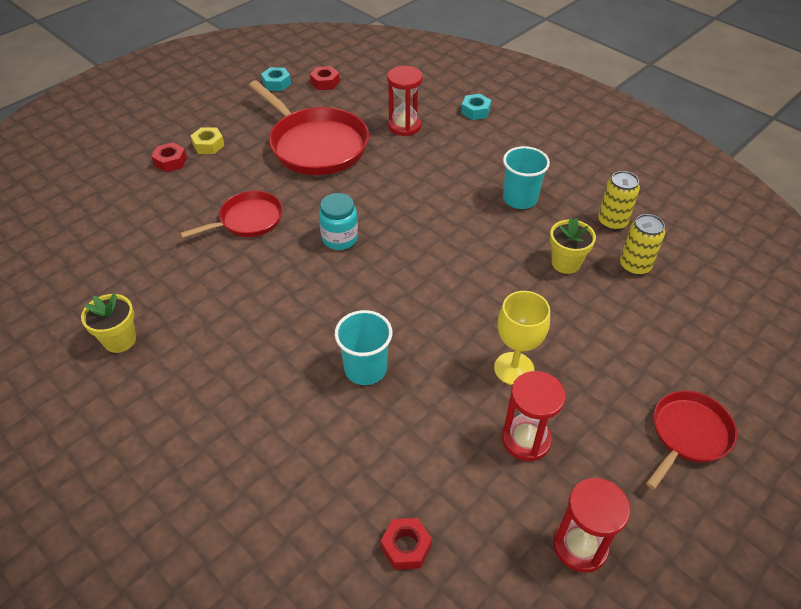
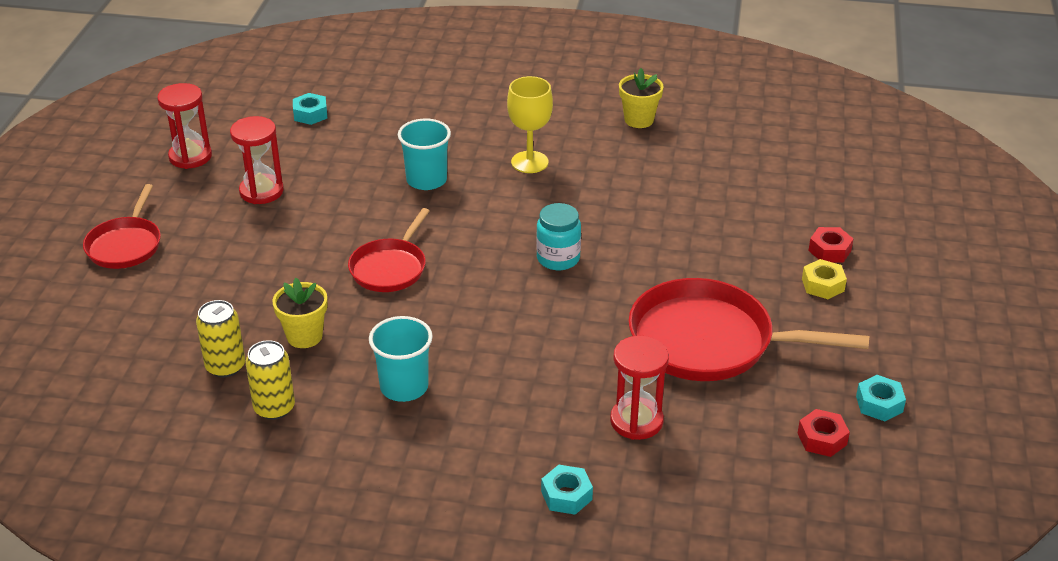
camera: 145 degrees right, 10 degrees down
(248, 220) = (667, 235): red pan -> red pan (390, 268)
(406, 547) = (310, 114): red nut -> turquoise nut
(514, 369) = (301, 229): yellow goblet -> yellow goblet (529, 162)

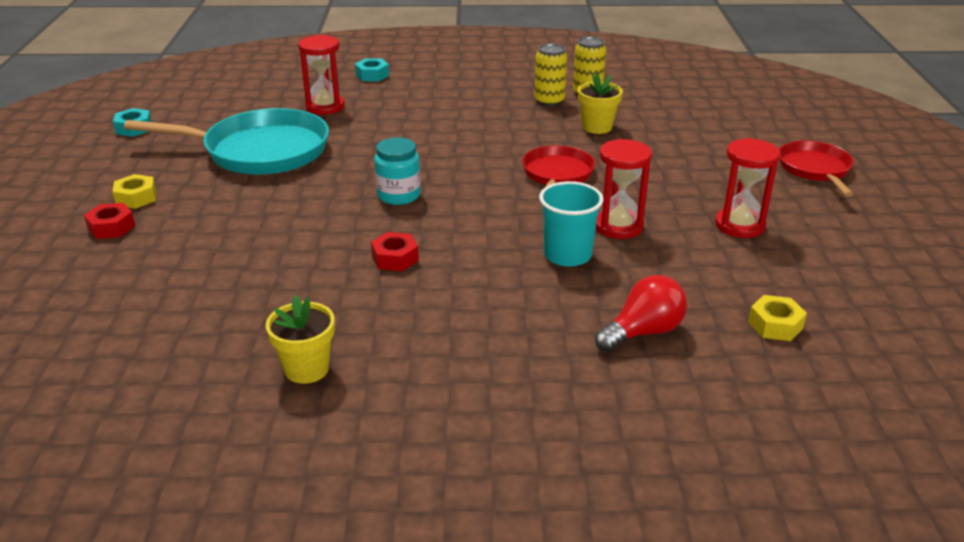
camera: 170 degrees right, 5 degrees down
(190, 157) = (859, 253): red hourglass -> red hourglass (618, 226)
(225, 366) = (642, 108): yellow can -> yellow can (549, 101)
(310, 114) = (775, 325): turquoise nut -> yellow nut
(404, 119) = (643, 332): none -> red light bulb
(404, 387) = (501, 109): turquoise cup -> none
(529, 162) = (452, 289): yellow goblet -> none
(709, 341) = (260, 151): red pan -> turquoise pan
(822, 439) = (189, 109): red nut -> red nut (395, 258)

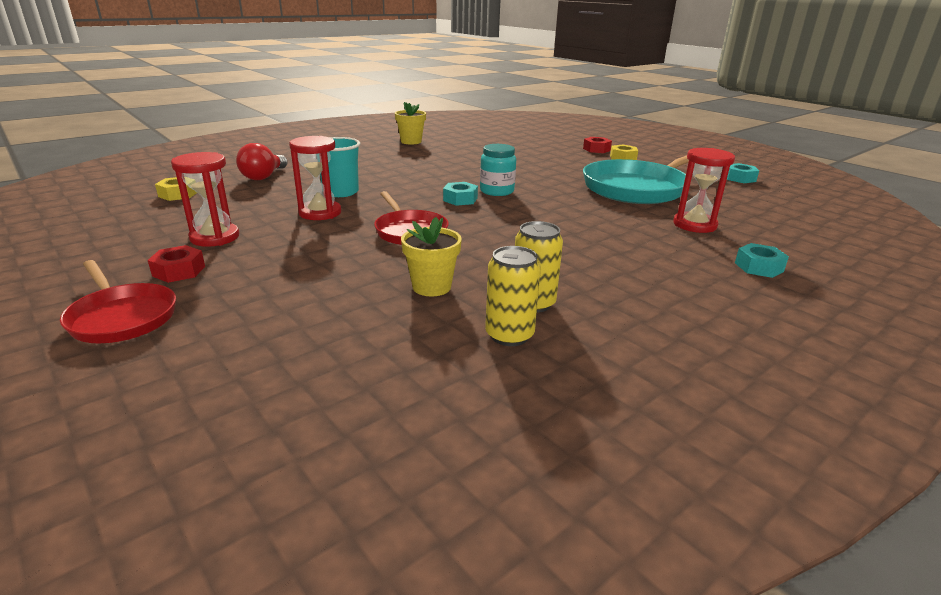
camera: 140 degrees right, 5 degrees down
(395, 258) = (439, 170): red nut -> red nut (179, 271)
(455, 197) = (460, 199): none -> turquoise nut

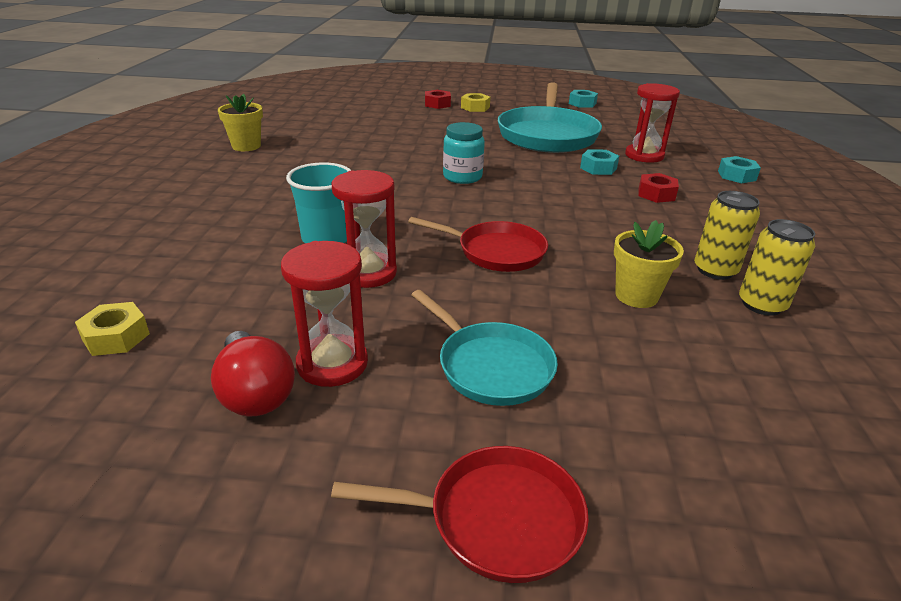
camera: 45 degrees left, 5 degrees up
(179, 271) = (405, 426): red nut -> red nut (656, 194)
(264, 177) = (178, 257): red light bulb -> red light bulb (255, 393)
(267, 272) = (491, 366): none -> turquoise pan
(460, 199) = (455, 198): turquoise nut -> turquoise nut (598, 168)

